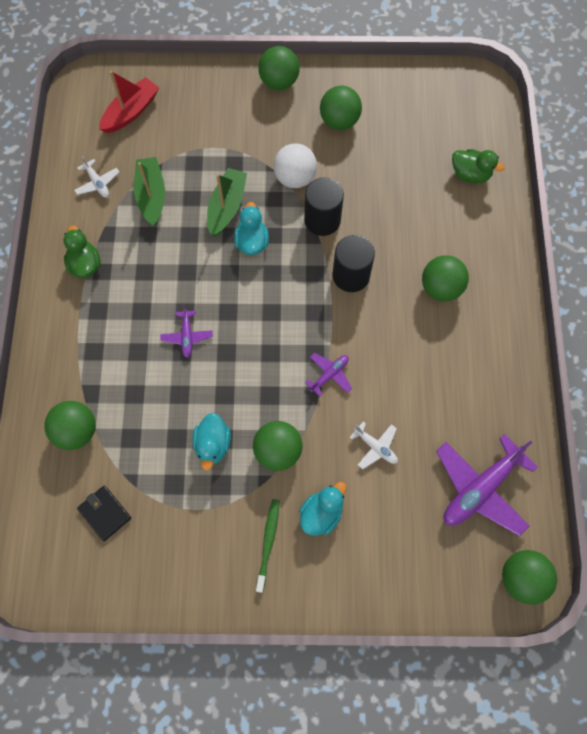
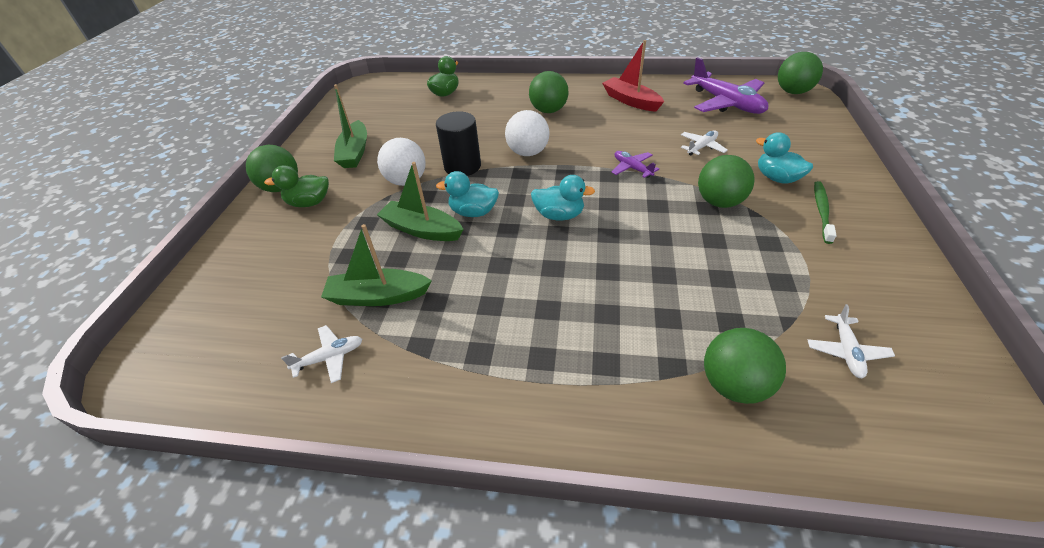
camera: 80 degrees left, 25 degrees down
(85, 264) = (463, 374): green duck -> green duck (309, 203)
(105, 513) = (846, 351): black wallet -> white plane
(131, 112) = (232, 317): red boat -> red boat (631, 101)
(187, 336) = (586, 266): purple plane -> none
(213, 445) = (723, 248): turquoise duck -> turquoise duck (559, 215)
(268, 543) = (822, 211): green toothbrush -> green toothbrush turned 90 degrees clockwise
(339, 121) = (355, 152): green ball -> green boat
(351, 275) = (528, 153): black cylinder -> white ball

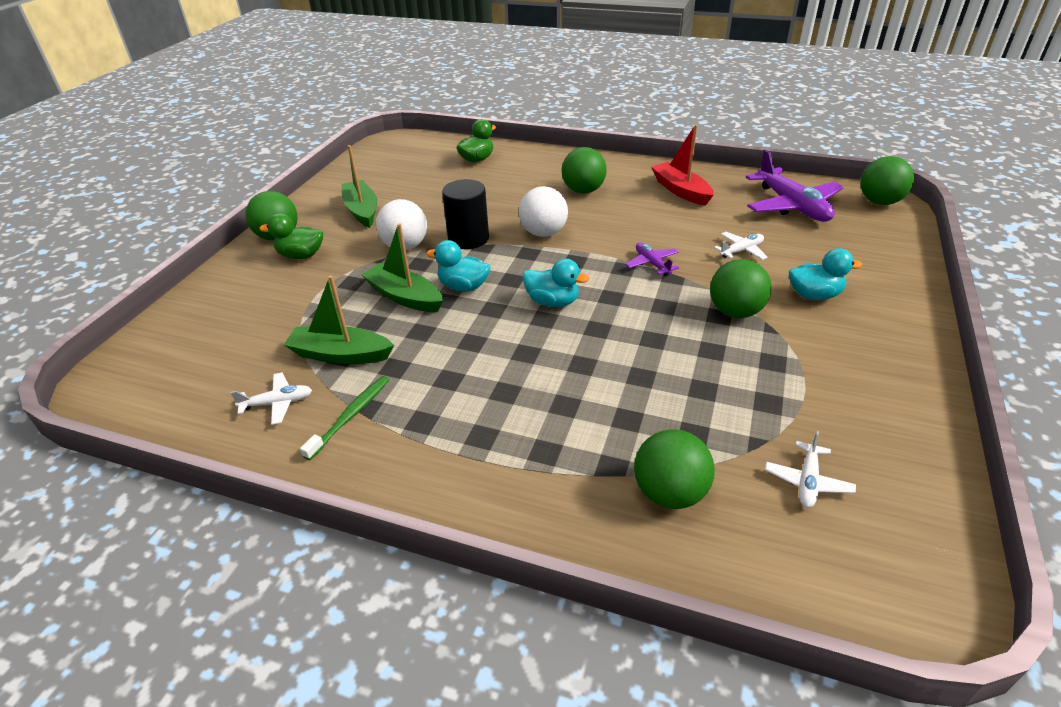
camera: 10 degrees right, 5 degrees down
(355, 152) = (362, 210): green boat -> green boat turned 150 degrees clockwise
(777, 178) = (814, 295): turquoise duck -> turquoise duck turned 120 degrees clockwise
(822, 211) = (850, 337): green toothbrush -> green toothbrush (350, 416)

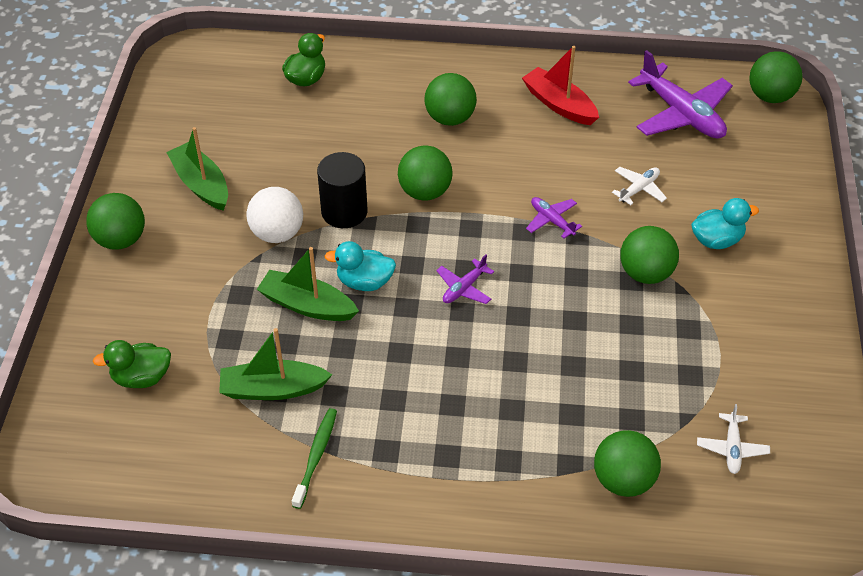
camera: 15 degrees left, 10 degrees up
(277, 403) = (237, 455): white plane -> none
(301, 255) = (163, 264): green duck -> green duck (141, 377)
(543, 233) = (425, 192): white ball -> green ball
(552, 302) = (464, 288): turquoise duck -> purple plane

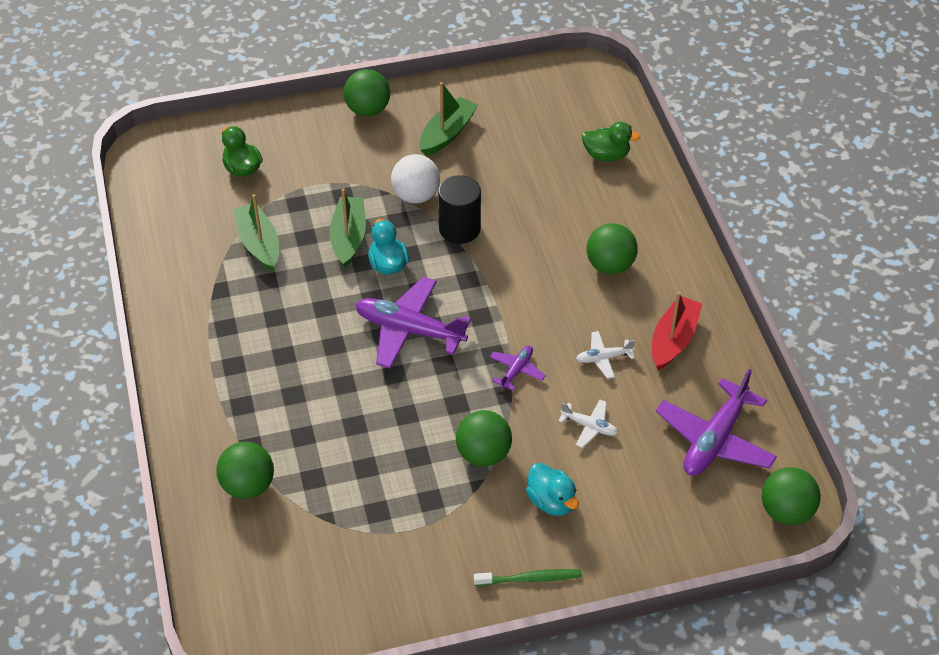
camera: 70 degrees right, 0 degrees up
(316, 457) = (206, 288): green toothbrush -> green toothbrush (529, 579)
(425, 192) = (508, 274): green ball -> none
(464, 288) = (409, 330): purple plane -> purple plane, size x2.04
(732, 448) = (307, 557): white plane -> white plane (603, 358)

